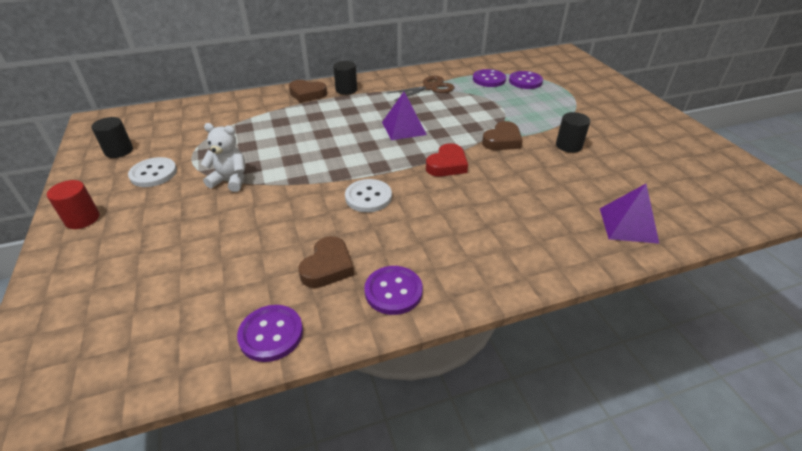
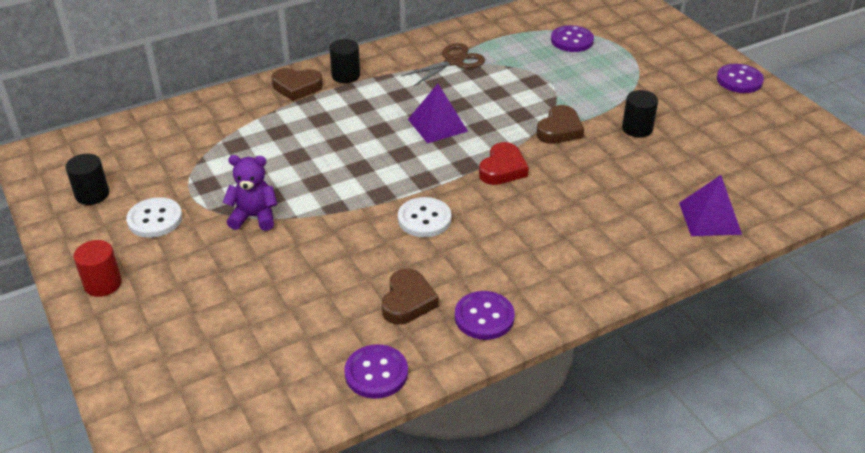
camera: 10 degrees left, 0 degrees up
(230, 180) = (254, 217): white teddy bear -> purple teddy bear
(489, 79) = (525, 42): purple button -> purple button (739, 80)

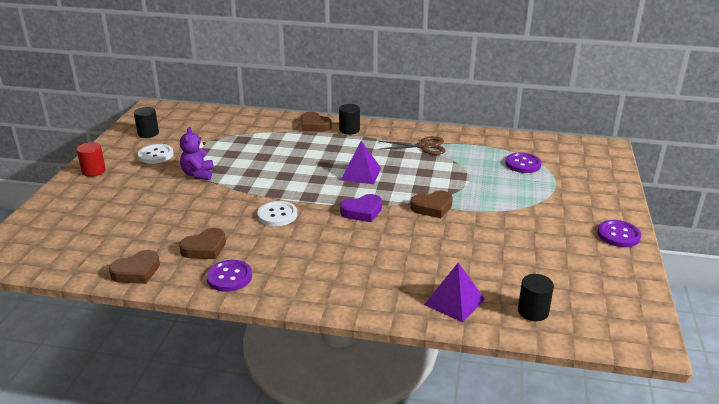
camera: 40 degrees right, 10 degrees down
(254, 217) = (198, 174): purple teddy bear -> purple teddy bear turned 135 degrees counterclockwise
(376, 373) = (136, 271): purple button -> brown heart
(502, 169) = (362, 211): red heart -> purple heart
(637, 128) = (487, 229): black cylinder -> black cylinder (533, 311)

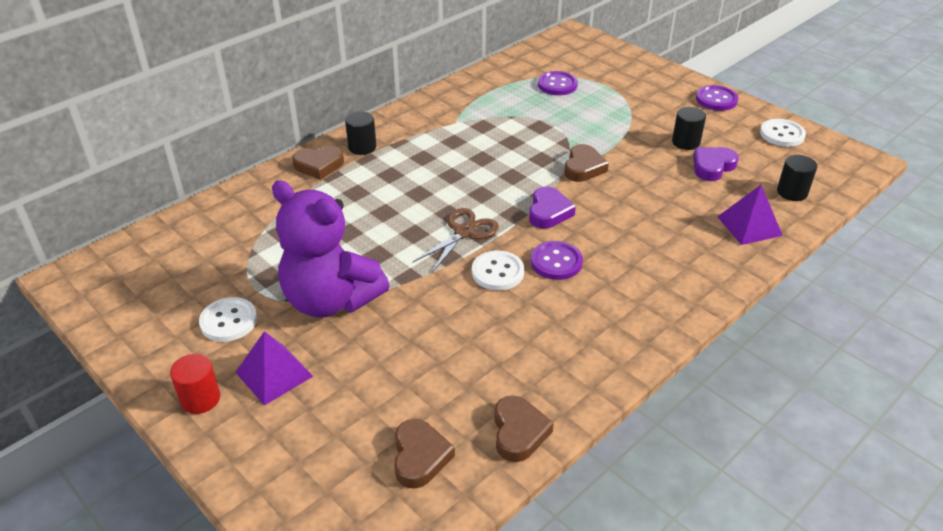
camera: 55 degrees left, 10 degrees up
(148, 133) = (150, 307): black cylinder -> black cylinder (686, 142)
(198, 174) = (331, 300): purple teddy bear -> purple teddy bear, size x1.98
(205, 248) = (517, 355): brown heart -> brown heart (420, 457)
(229, 277) = (595, 356): purple button -> purple button (556, 262)
(361, 174) = (470, 181): purple pyramid -> purple pyramid (274, 374)
(423, 146) = (459, 119): brown scissors -> brown scissors (464, 232)
(513, 261) = (712, 167): none -> purple heart
(618, 283) = (782, 134): none -> white button

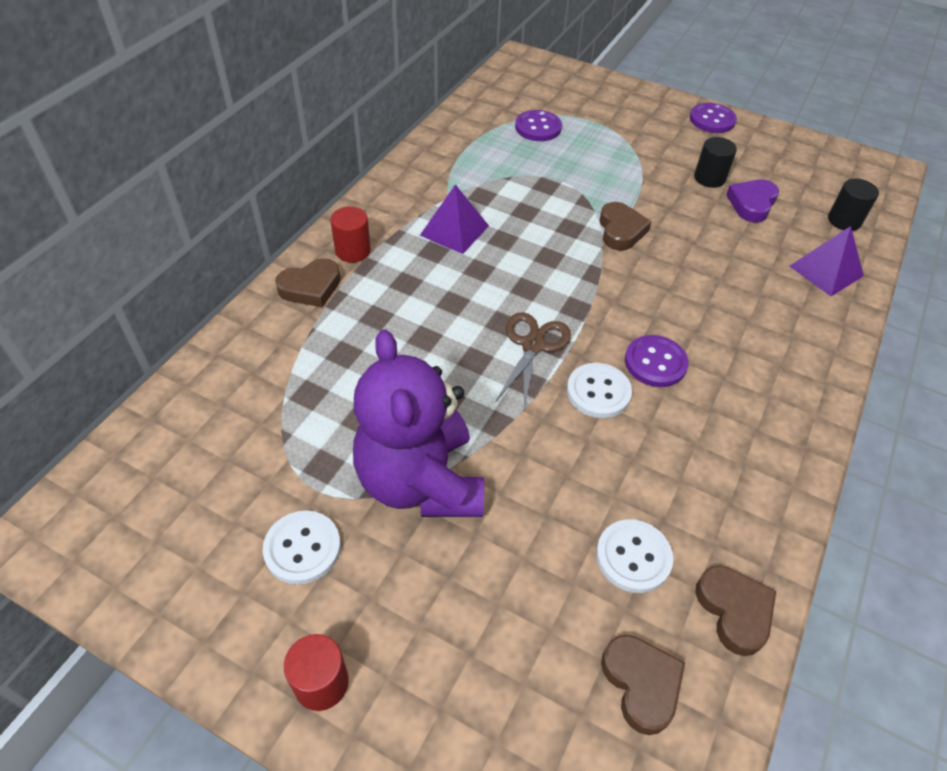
camera: 20 degrees left, 10 degrees up
(274, 374) = (401, 614): purple pyramid -> purple pyramid (454, 230)
(331, 300) = (420, 481): purple teddy bear -> purple teddy bear turned 60 degrees clockwise
(362, 147) = (353, 251): black cylinder -> red cylinder
(549, 212) = (613, 297): purple heart -> none
(782, 134) = (797, 151): white button -> white button (633, 557)

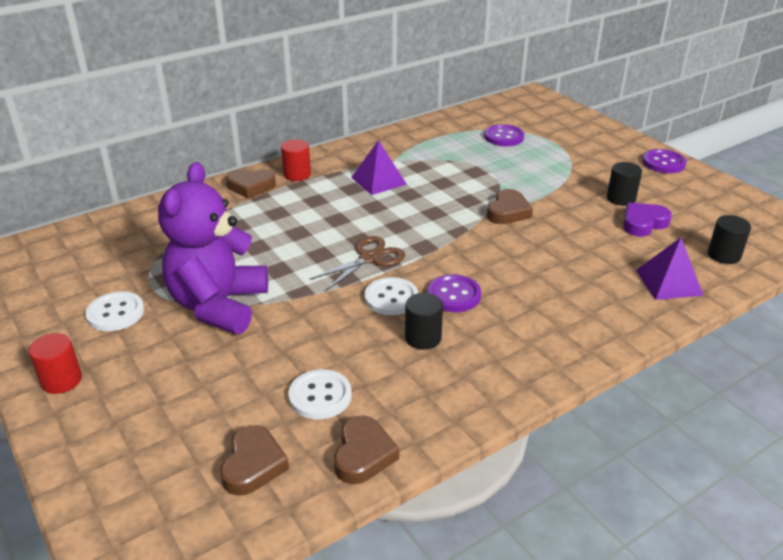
camera: 30 degrees right, 15 degrees down
(670, 432) = (423, 338): none -> black cylinder

